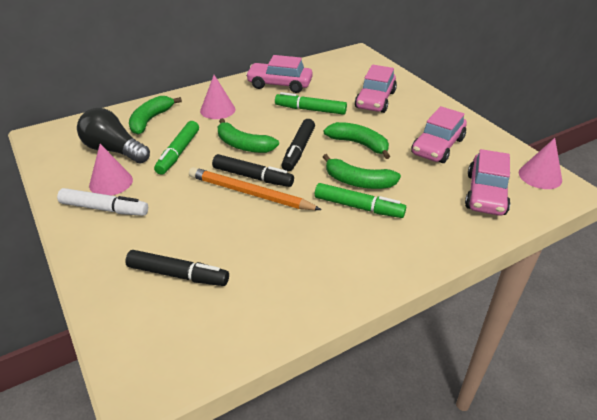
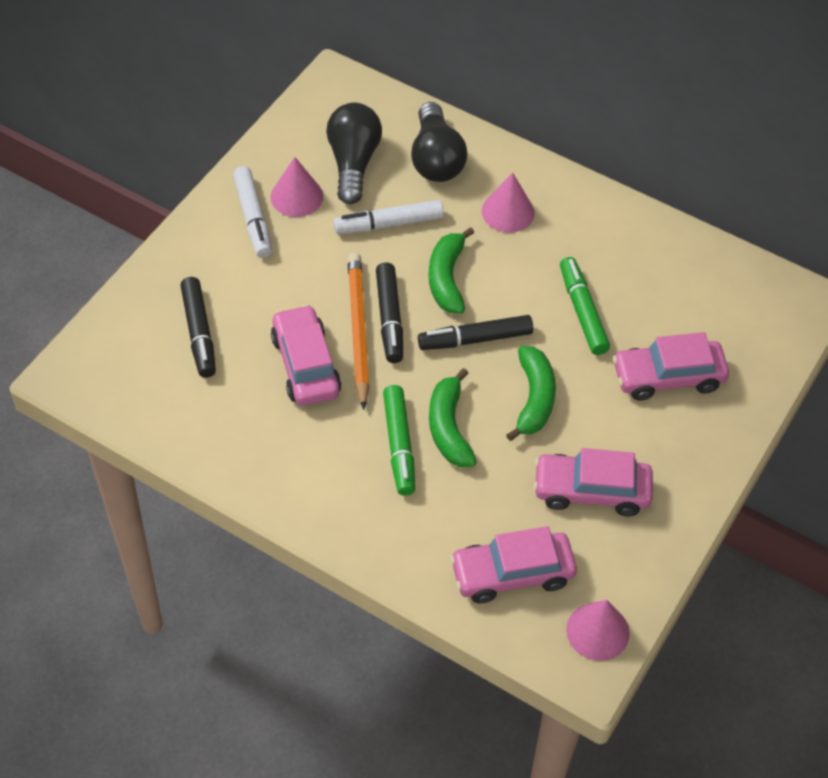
camera: 60 degrees right, 15 degrees up
(150, 120) = (436, 159): green banana -> black light bulb
(178, 153) = (388, 224): green marker -> white marker
(279, 84) = (626, 246): pink car -> pink car (306, 365)

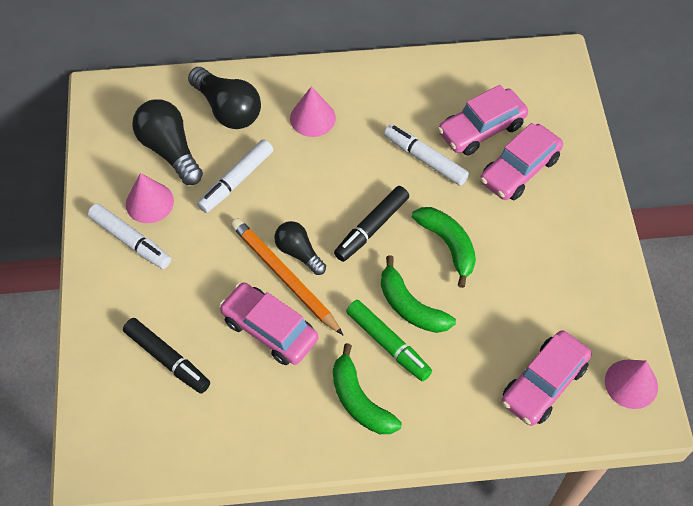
camera: 35 degrees left, 5 degrees up
(389, 318) = (299, 252): black marker -> black light bulb
(447, 278) = (313, 195): green banana -> green banana (359, 400)
(582, 311) = (425, 159): green marker -> white marker
(591, 491) = (541, 286): pink car -> pink car (481, 129)

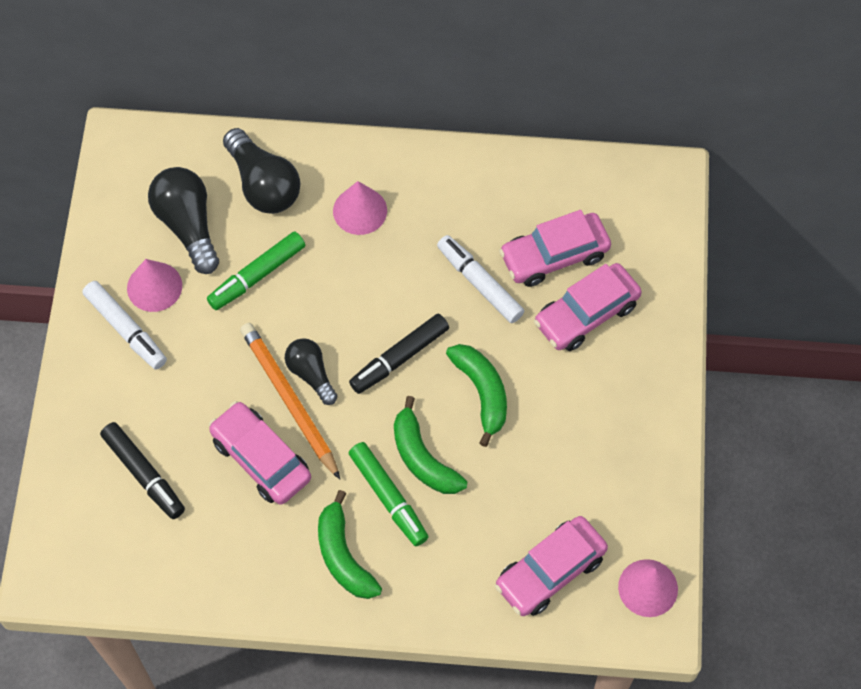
camera: 10 degrees right, 5 degrees up
(236, 180) = (257, 275): white marker -> green marker

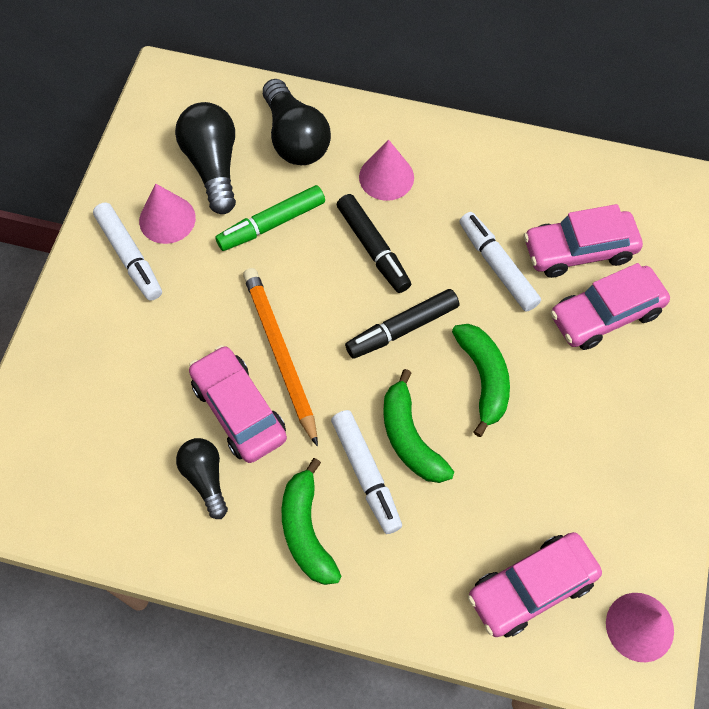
camera: 10 degrees right, 0 degrees up
(144, 474) = (114, 406): black marker -> black marker (373, 248)
(311, 374) = (307, 330): black light bulb -> black light bulb (205, 478)
(388, 497) = (366, 474): green marker -> white marker

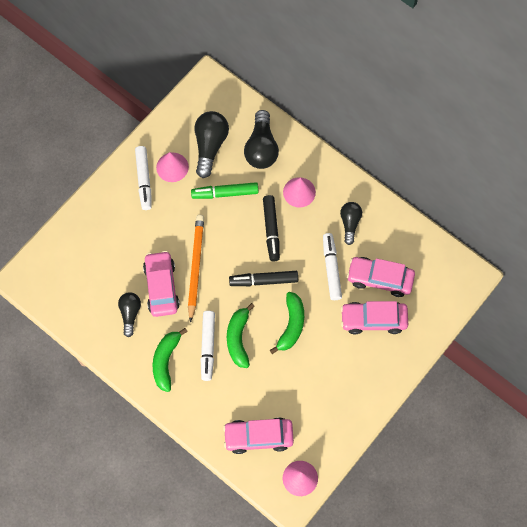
camera: 25 degrees right, 5 degrees up
(488, 190) = (350, 223): none -> black light bulb

